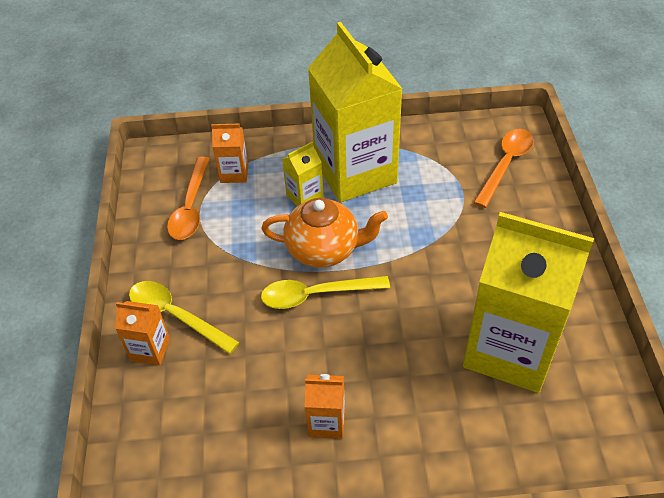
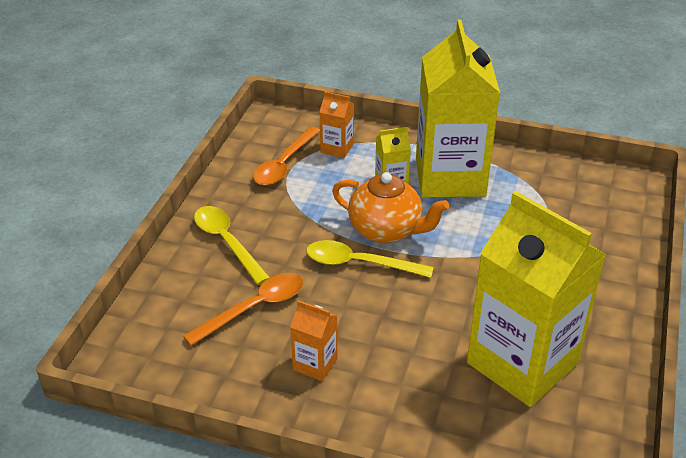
camera: 20 degrees right, 10 degrees down
(150, 349) = (192, 261): orange carton -> none
(505, 165) = (604, 210): orange spoon -> orange spoon (254, 308)

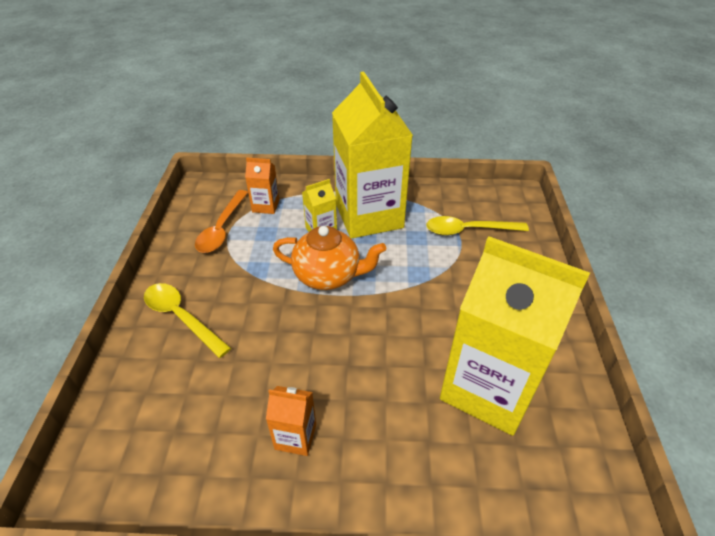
camera: 15 degrees left, 5 degrees up
(254, 308) = (221, 384): orange spoon -> none
(359, 263) = (312, 314): yellow spoon -> yellow spoon (468, 230)

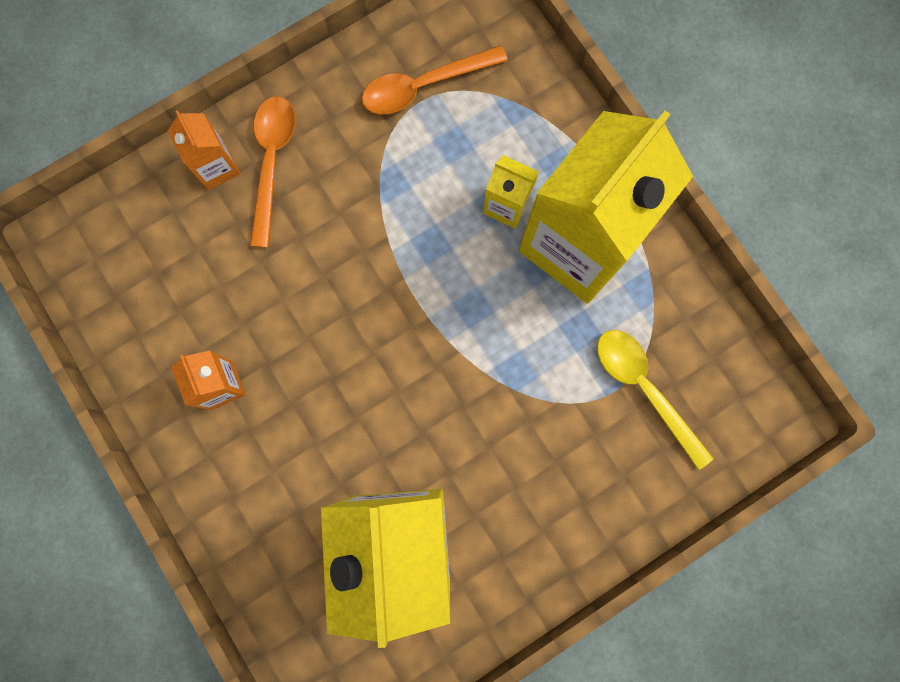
camera: 55 degrees right, 35 degrees up
(181, 317) = (272, 163): yellow spoon -> orange spoon
(266, 206) = (501, 103): orange carton -> orange carton (217, 167)
(328, 276) = (438, 270): orange teapot -> none

